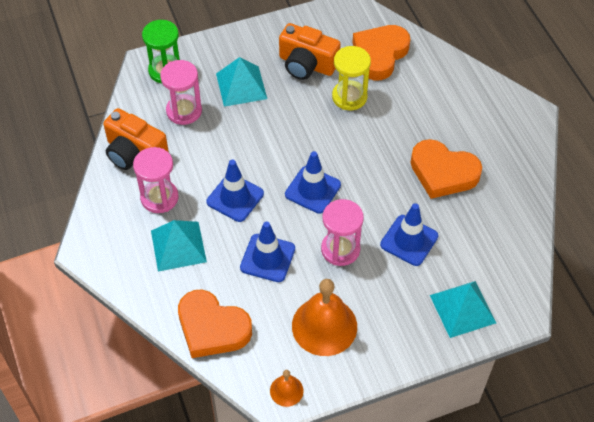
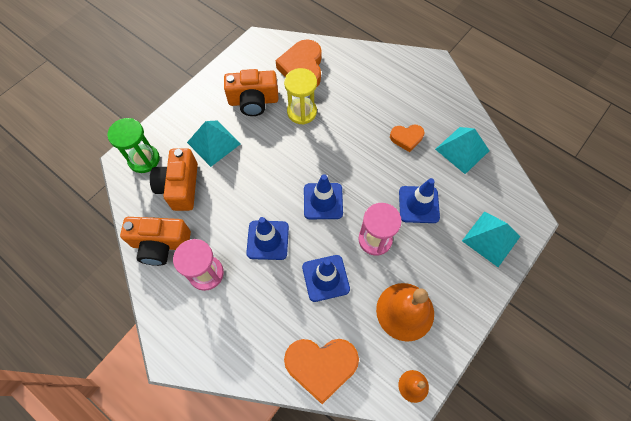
camera: 30 degrees left, 10 degrees up
(178, 246) = (248, 308): turquoise pyramid -> turquoise pyramid (462, 150)
(184, 111) = (180, 187): pink hourglass -> orange camera
(443, 173) = (406, 138): orange heart -> orange heart, size x0.57

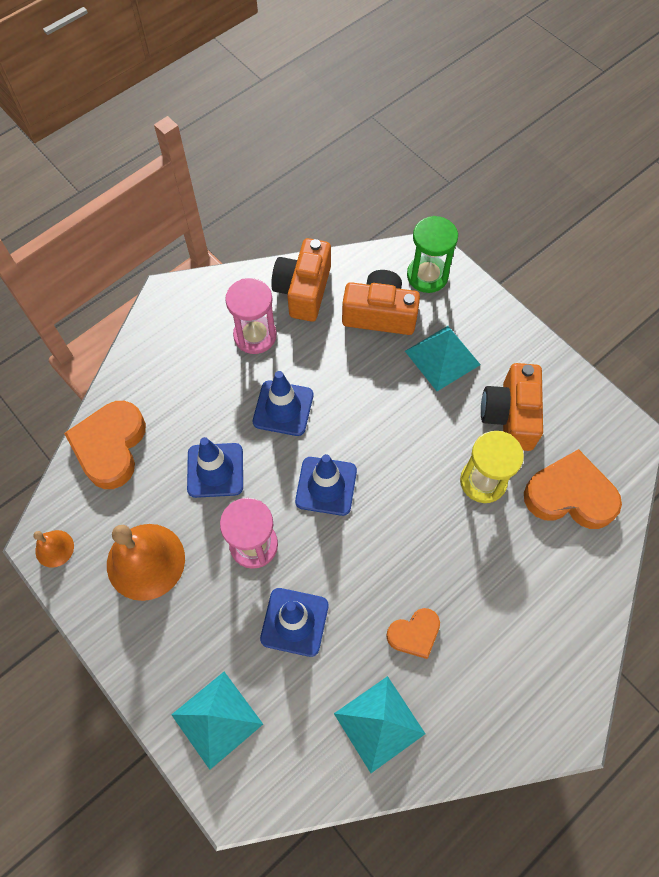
camera: 100 degrees right, 0 degrees up
(406, 138) = (414, 634): orange heart -> orange heart turned 120 degrees counterclockwise

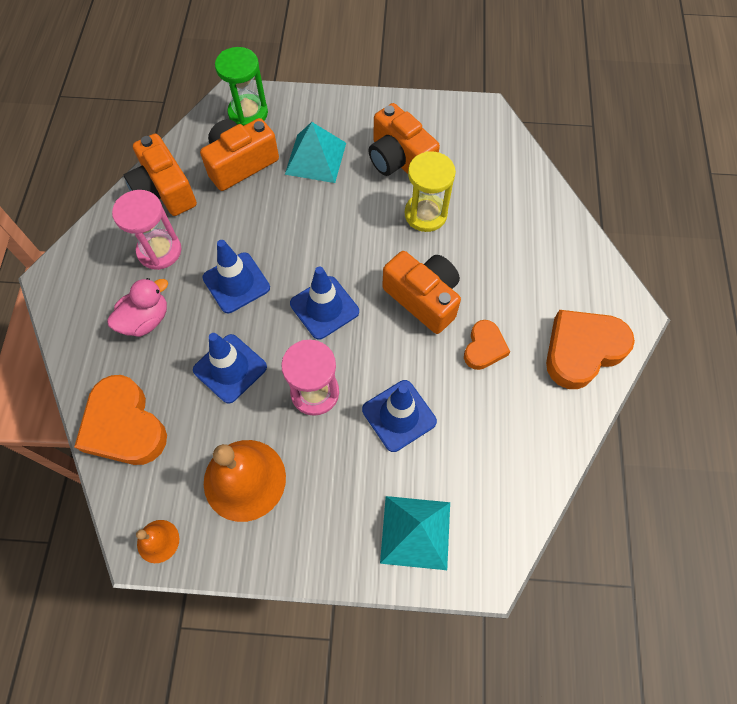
camera: 45 degrees left, 0 degrees up
(196, 381) = (146, 320): none -> pink duck
(379, 723) = (522, 424): turquoise pyramid -> none
(408, 549) = (423, 298): none -> orange camera
(569, 495) = (486, 177): orange heart -> orange heart (582, 350)

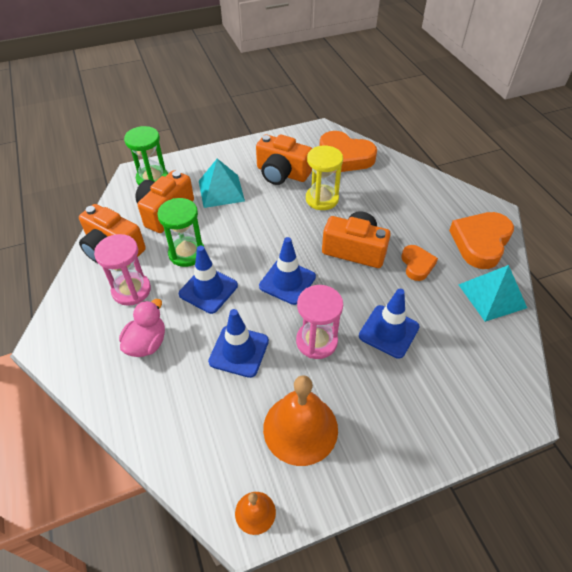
camera: 25 degrees left, 15 degrees down
(124, 426) = (172, 432): orange heart -> orange heart (345, 157)
(236, 228) = (186, 253): none -> green hourglass
(415, 532) = (455, 407): turquoise pyramid -> turquoise pyramid (492, 296)

